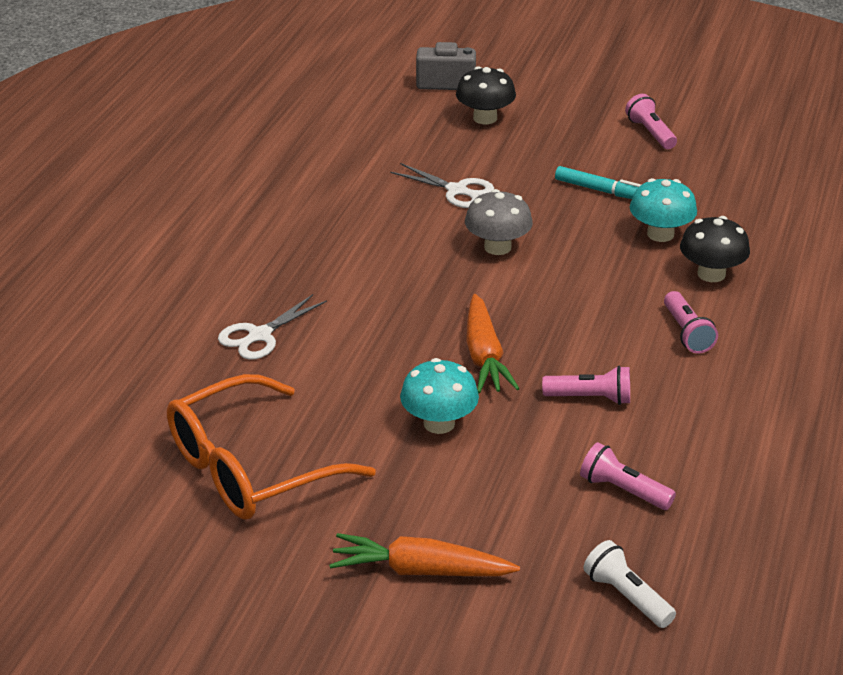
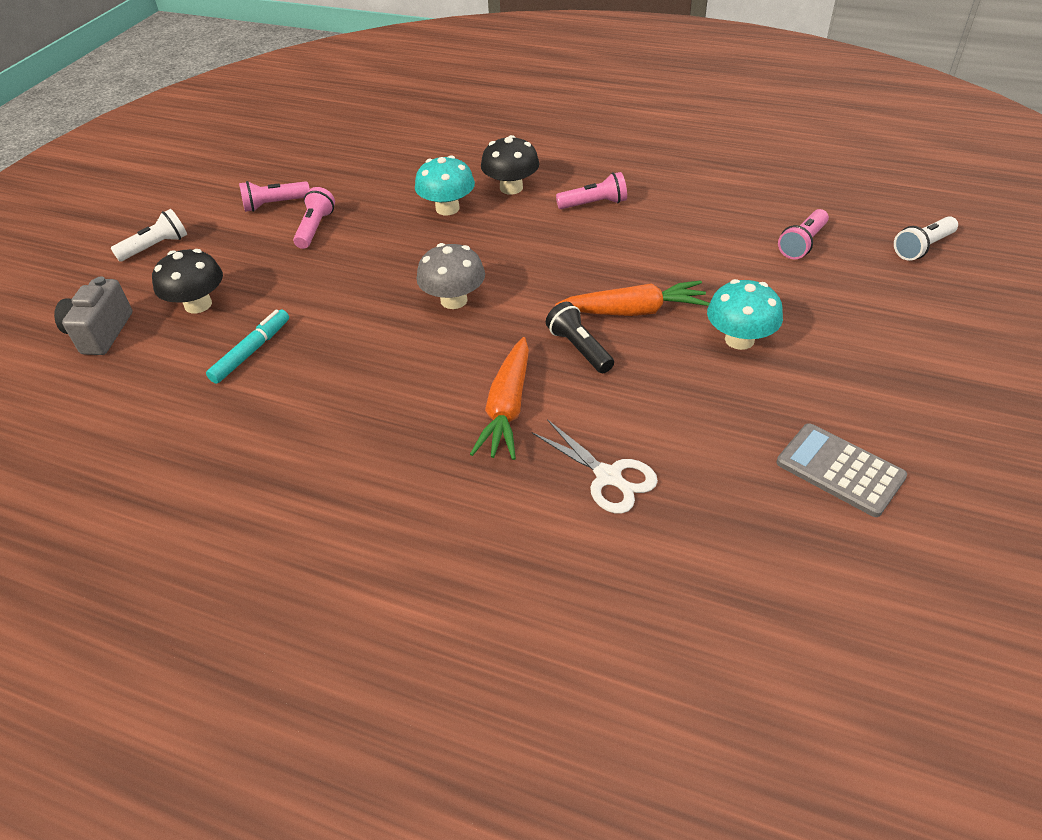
camera: 85 degrees left, 10 degrees up
(252, 468) = (840, 470): orange glasses -> grey calculator
(421, 571) = (941, 350): orange carrot -> orange carrot (507, 407)
(425, 321) = (579, 348): none -> black flashlight
(457, 190) = (341, 326): white scissors -> none
(569, 84) = (156, 247): none -> white flashlight
(590, 398) = (688, 254): pink flashlight -> pink flashlight (315, 228)
(600, 190) = (367, 236): turquoise marker -> turquoise marker (251, 351)

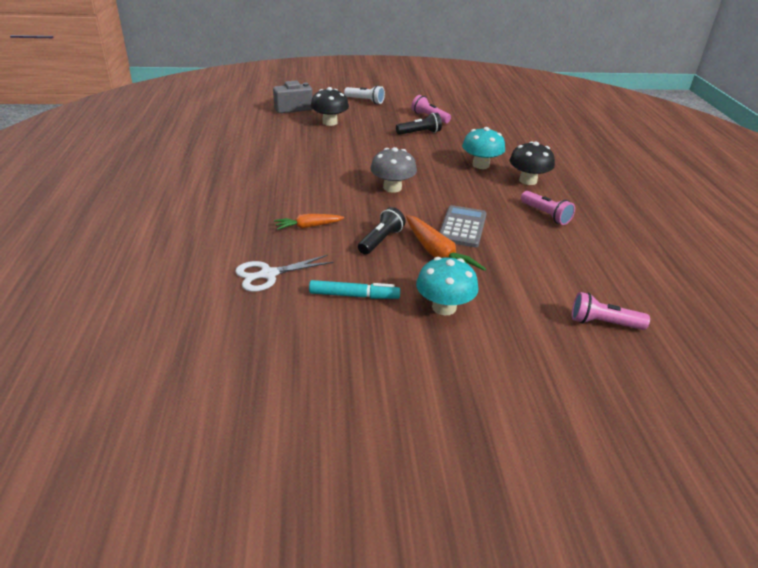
camera: 60 degrees right, 10 degrees down
(251, 351) = (304, 144): turquoise marker -> turquoise marker (354, 296)
(315, 228) = (419, 133): pink flashlight -> black flashlight
(507, 407) = (308, 226): orange carrot -> orange carrot, size x0.62
(608, 477) = (268, 274): white scissors -> white scissors turned 45 degrees clockwise
(840, 470) = (327, 380): grey calculator -> grey calculator (462, 227)
(922, 247) = (680, 403): white flashlight -> none

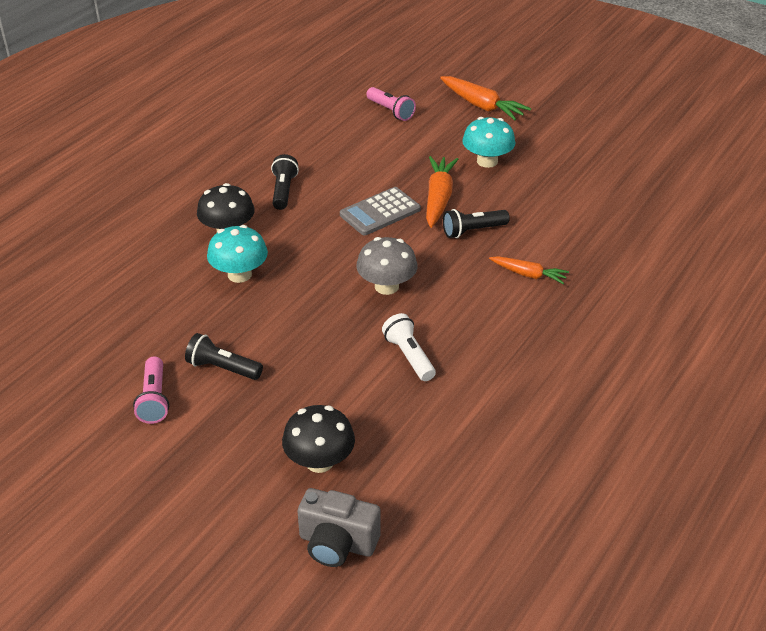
camera: 140 degrees left, 5 degrees up
(268, 274) = (605, 240): white scissors -> none
(354, 296) = (547, 195): turquoise marker -> none
(365, 101) = (186, 504): white flashlight -> white flashlight (409, 356)
(539, 381) = (481, 106): none -> orange carrot
(545, 215) = (283, 191): pink flashlight -> black flashlight

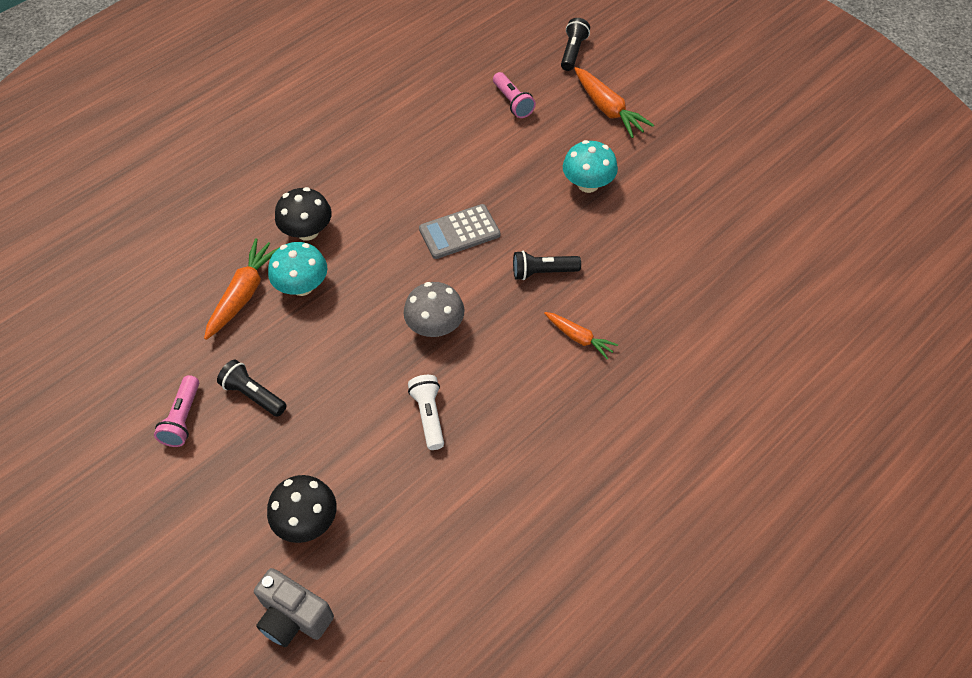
camera: 15 degrees right, 15 degrees up
(283, 191) = (375, 189): black flashlight -> black flashlight (573, 52)
(438, 198) = (522, 225): orange carrot -> orange carrot (244, 294)

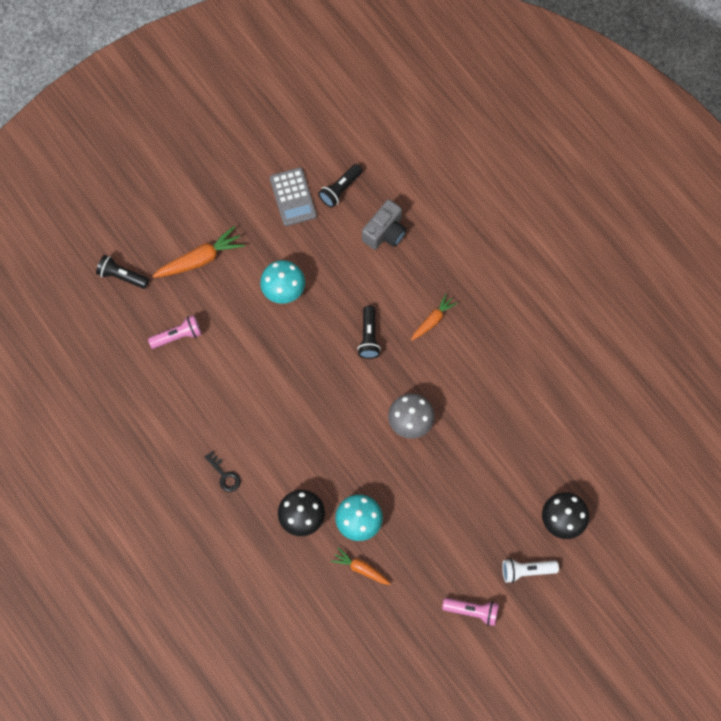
camera: 85 degrees left, 15 degrees up
(244, 294) = (361, 569): orange carrot -> orange carrot, size x0.62
(253, 395) = (457, 559): black flashlight -> black flashlight (340, 189)
(294, 617) = (629, 529): grey camera -> grey camera (385, 232)
(355, 159) = (225, 475): none -> black key
(429, 416) = (488, 432): white flashlight -> white flashlight (526, 571)
(459, 232) = (320, 395): grey calculator -> grey calculator (293, 197)

